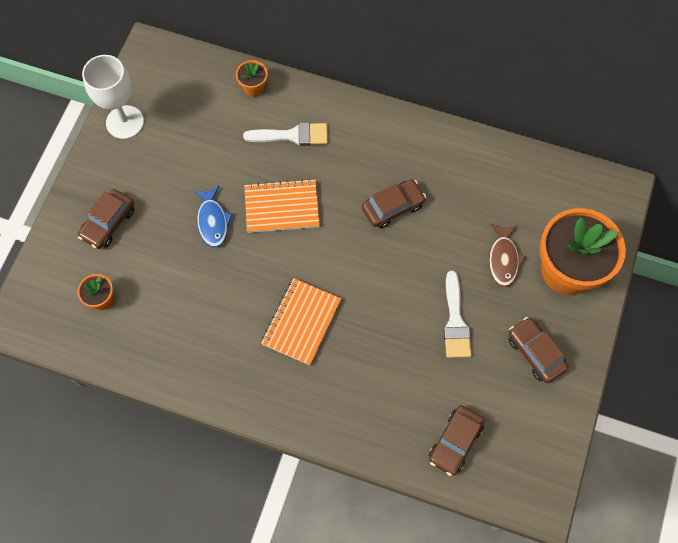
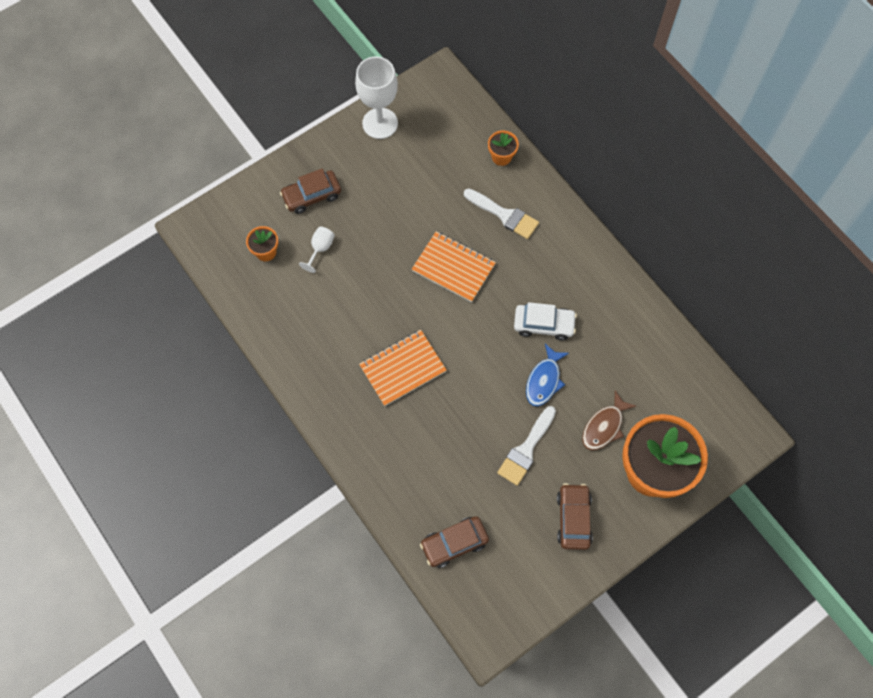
camera: 35 degrees right, 0 degrees up
(151, 265) = (320, 249): none -> white goblet
(213, 221) = (391, 245): blue fish -> blue fish (544, 380)
(393, 207) = (544, 324): brown car -> white car

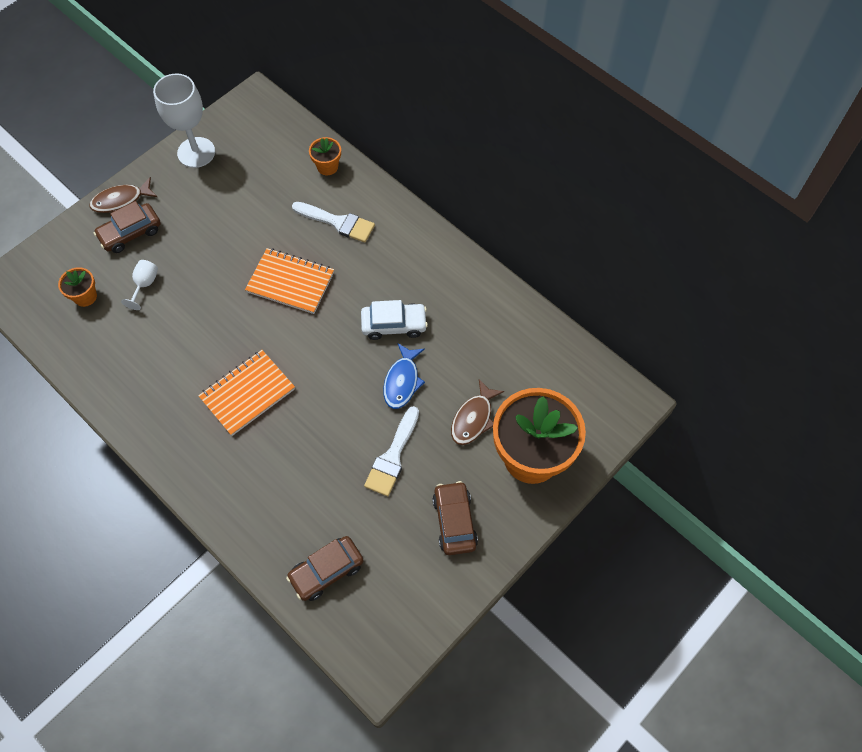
camera: 10 degrees left, 5 degrees down
(306, 162) = (121, 201): none -> brown fish

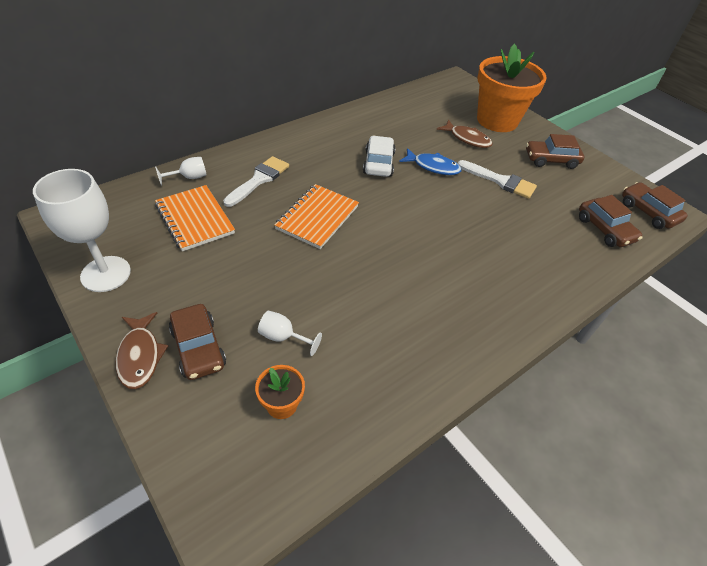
camera: 85 degrees left, 15 degrees down
(247, 393) = (438, 260): orange notebook -> orange notebook (195, 219)
(327, 167) = (189, 178): orange flower pot -> white goblet
(370, 633) = (648, 212): none -> brown car

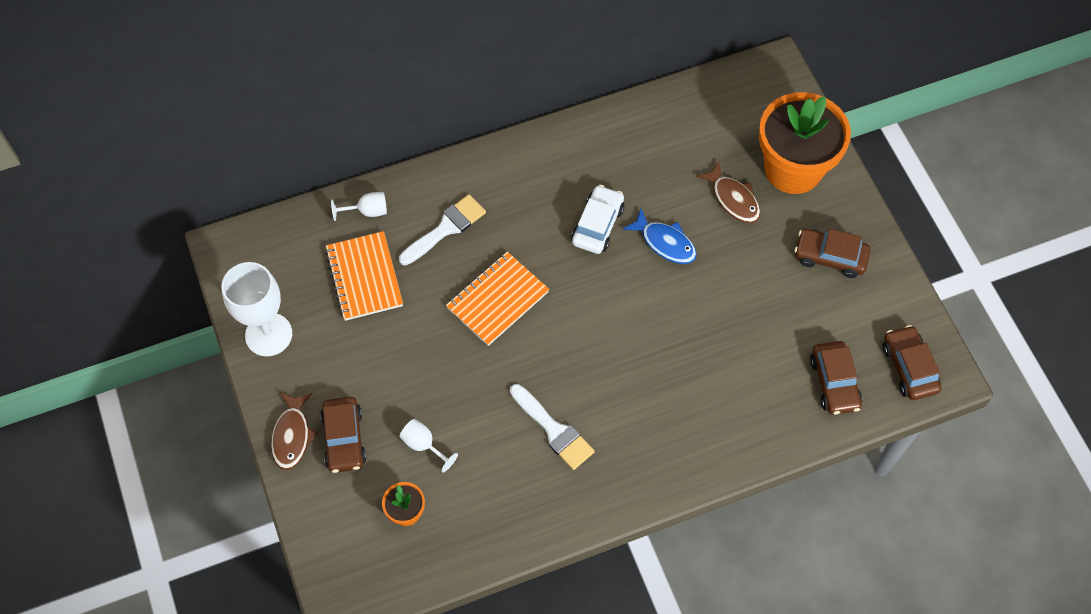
camera: 20 degrees right, 15 degrees up
(500, 181) = (741, 282): white brush -> white brush (553, 430)

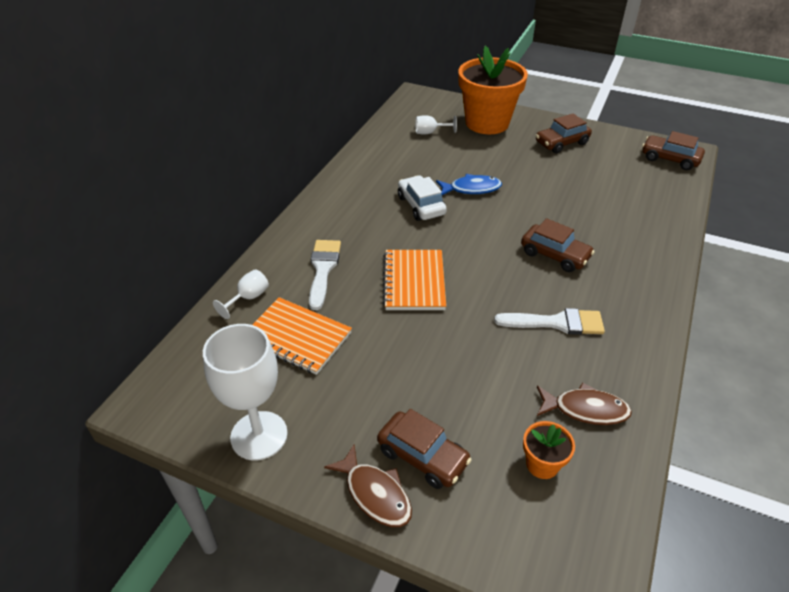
camera: 45 degrees left, 20 degrees down
(424, 445) = (488, 406): white goblet -> white goblet (430, 132)
(733, 199) = (477, 150): brown fish -> brown fish (585, 409)
(834, 382) = (652, 187): brown car -> brown car (555, 255)

